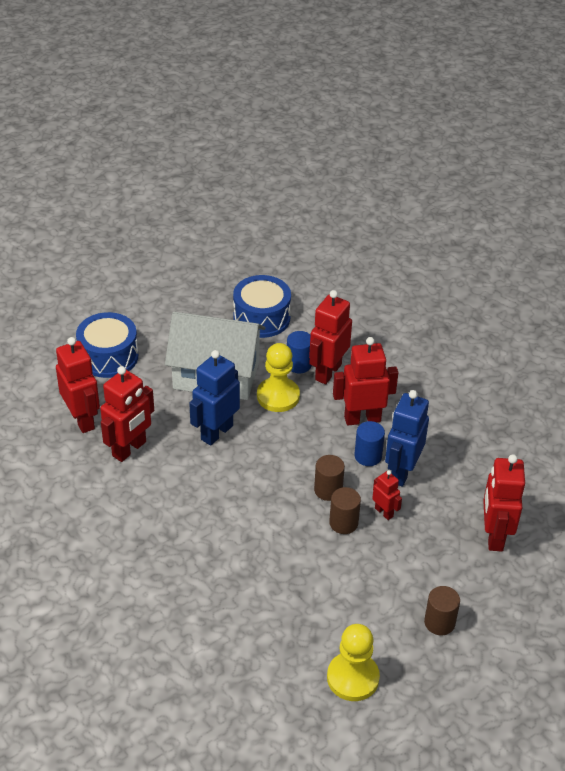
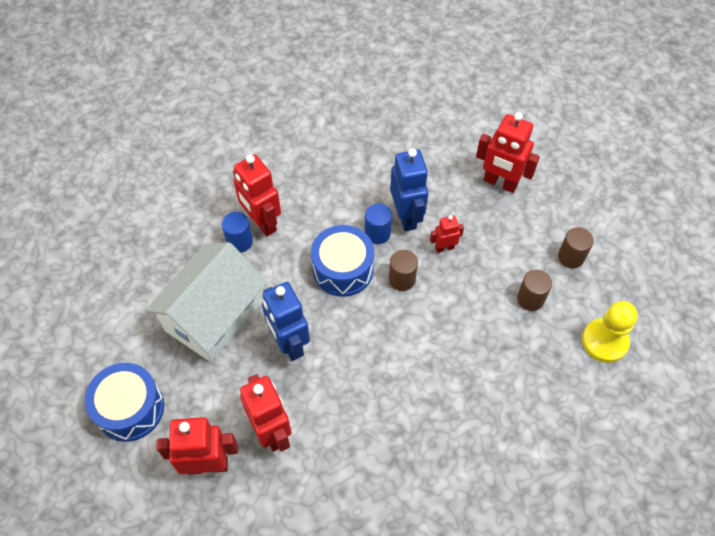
camera: 65 degrees left, 15 degrees up
(261, 318) = (160, 248): blue drum -> blue drum (343, 269)
(278, 396) = (270, 274): yellow pawn -> none
(343, 523) = (443, 282): brown cylinder -> brown cylinder (530, 299)
(362, 419) = (332, 219): red robot -> none
(401, 472) = (406, 216): blue robot -> blue robot turned 150 degrees counterclockwise

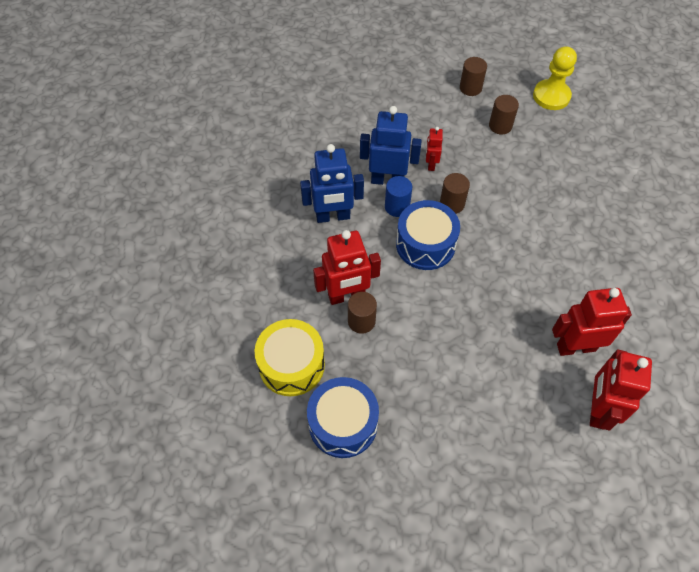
camera: 70 degrees left, 0 degrees up
(130, 408) = (522, 469): blue drum -> blue drum (343, 424)
(181, 204) = (291, 365): none -> yellow drum
(213, 316) = (440, 366): white house -> none
(239, 241) = (361, 321): blue cylinder -> brown cylinder
(289, 344) = (490, 309): blue robot -> blue robot (333, 216)
(500, 183) = (380, 105): red robot -> none

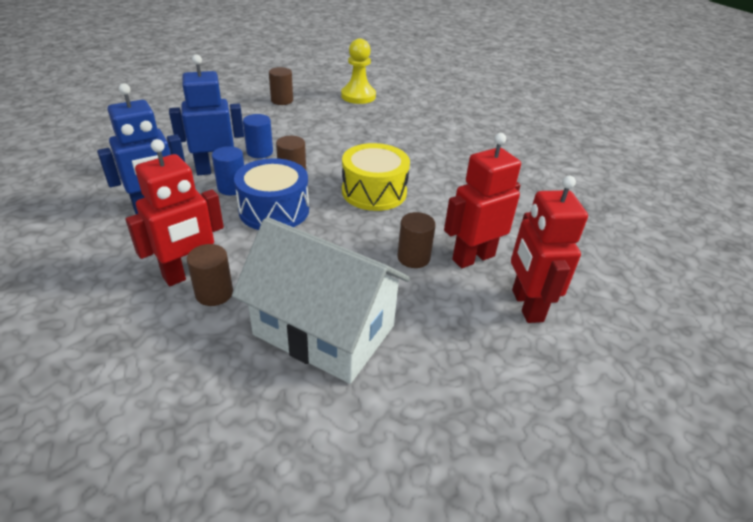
camera: 25 degrees left, 20 degrees down
(291, 365) = (120, 365): yellow drum -> yellow drum (374, 192)
(343, 424) = (214, 415): blue drum -> none
(431, 164) = (260, 152): red robot -> blue cylinder
(431, 381) = (324, 330): none -> white house
(500, 126) = (320, 118): brown cylinder -> brown cylinder (413, 258)

